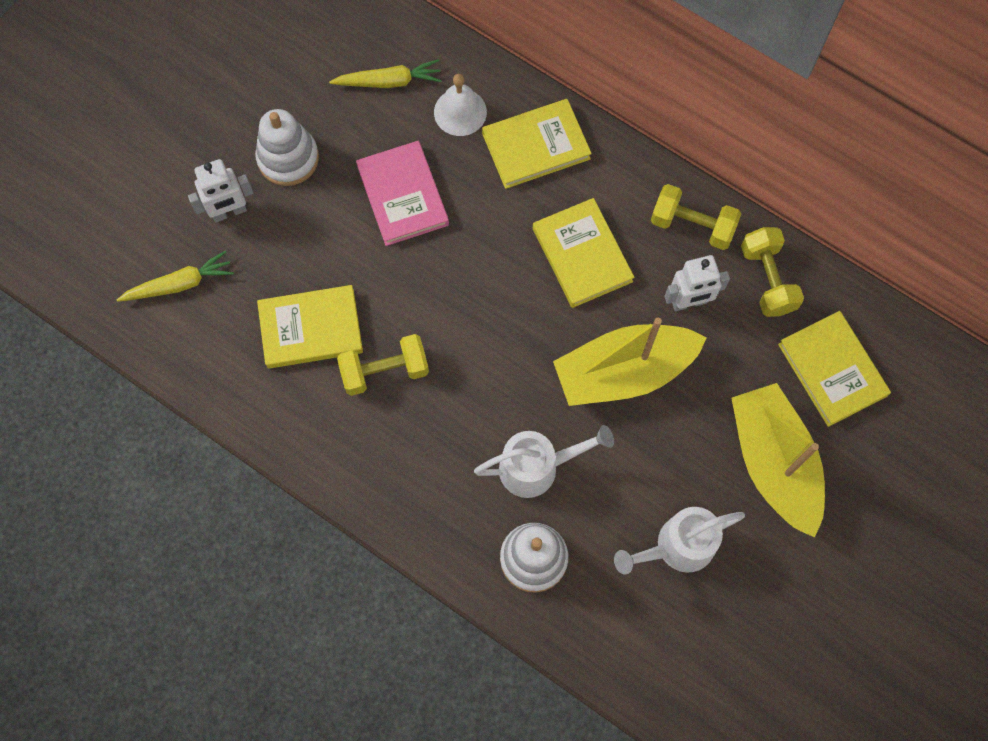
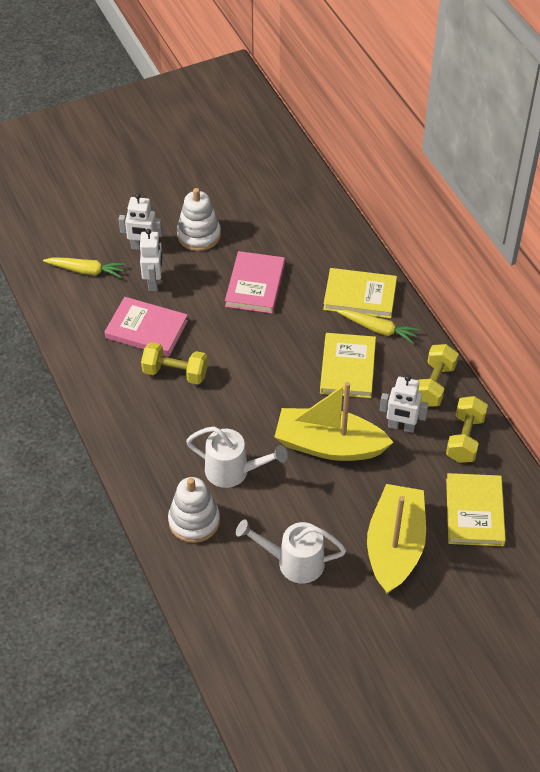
camera: 30 degrees right, 20 degrees down
(276, 256) = (154, 282): none -> white robot
(311, 329) = (146, 329): yellow book -> pink book
(389, 81) = (290, 222): yellow carrot -> yellow carrot (378, 329)
(460, 112) = (324, 257): white bell -> none
(692, 225) = (434, 385): yellow dumbbell -> yellow dumbbell turned 60 degrees clockwise

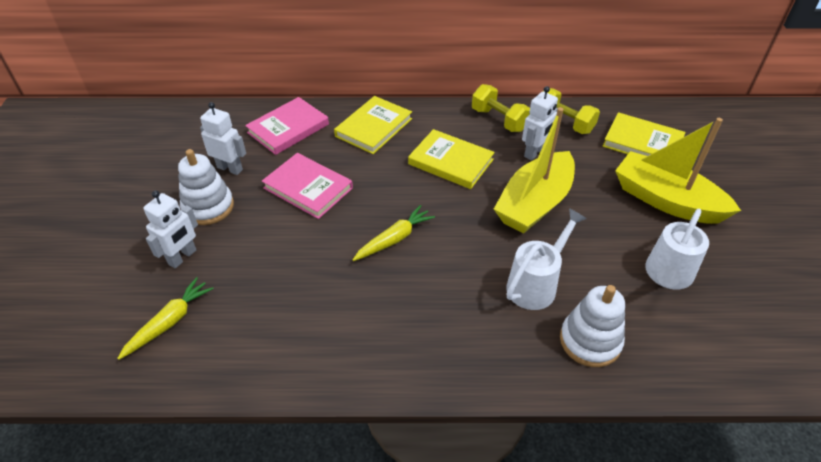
camera: 65 degrees left, 5 degrees down
(146, 329) = (301, 294): pink book -> pink book (288, 128)
(154, 282) = (239, 264): white robot -> white robot (230, 168)
(175, 373) = (378, 289): yellow dumbbell -> none
(378, 329) = (419, 130): yellow carrot -> yellow carrot (394, 239)

